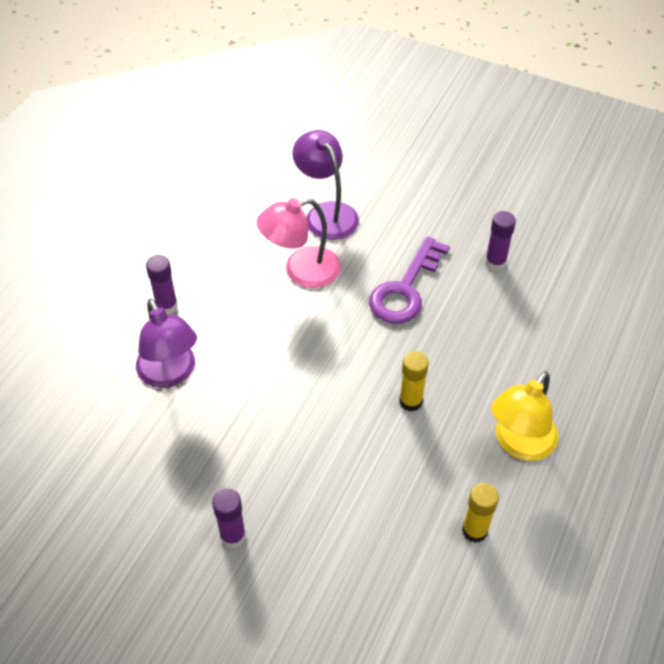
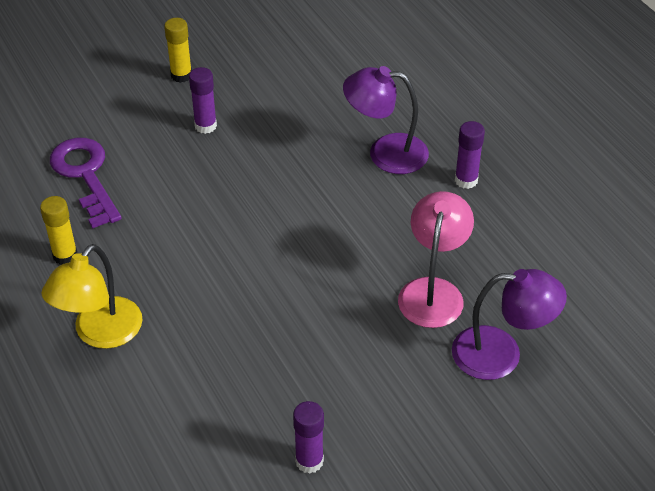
camera: 125 degrees right, 5 degrees down
(405, 289) = (341, 359): purple key -> purple key (85, 175)
(410, 401) = (213, 286): yellow glue stick -> yellow glue stick (181, 75)
(519, 444) = (100, 333): yellow lamp -> yellow lamp turned 135 degrees counterclockwise

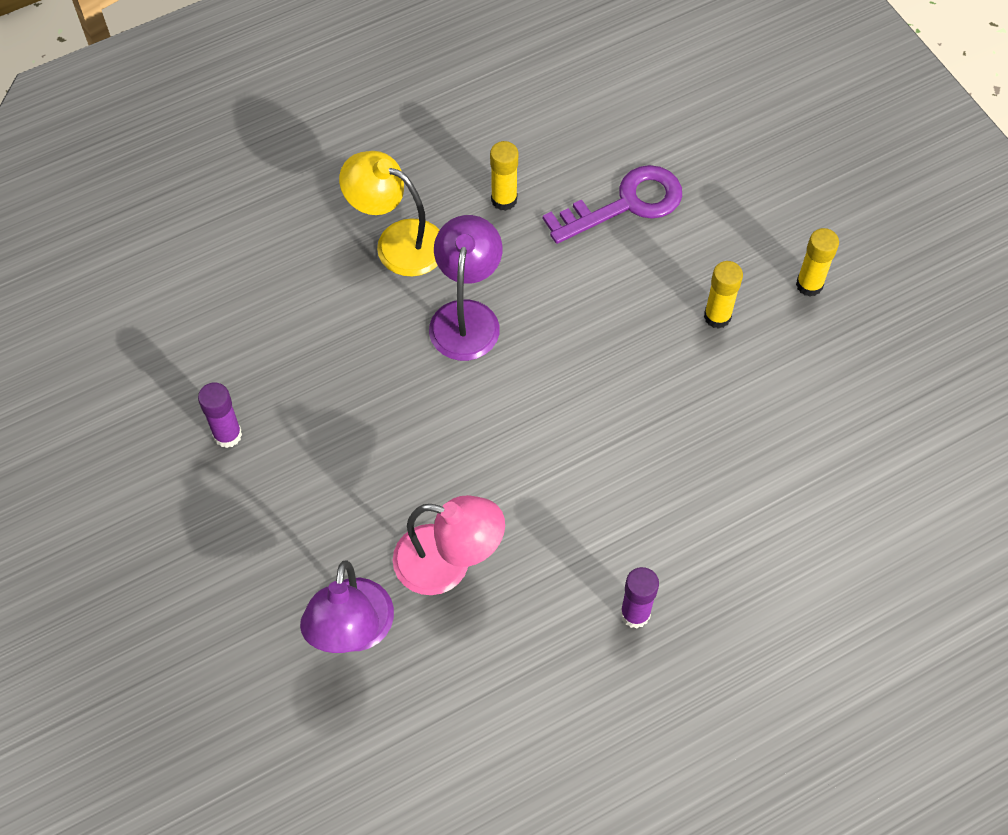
camera: 90 degrees right, 15 degrees up
(205, 126) = (717, 316): purple glue stick -> yellow glue stick
(385, 153) = (681, 519): purple lamp -> purple lamp (466, 316)

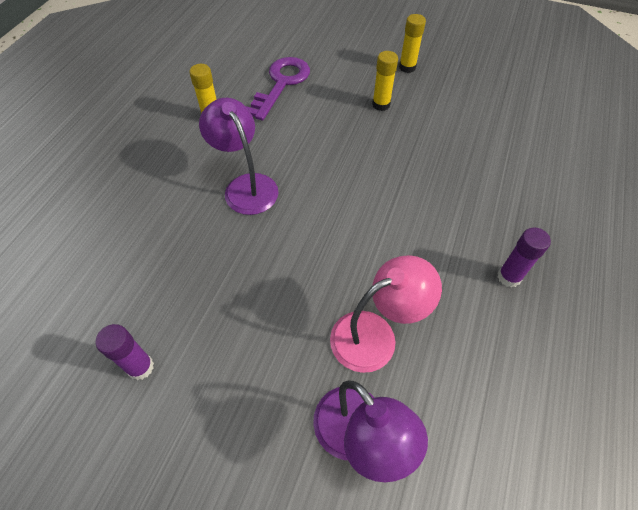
camera: 40 degrees left, 5 degrees down
(397, 242) = (165, 173): yellow lamp -> none

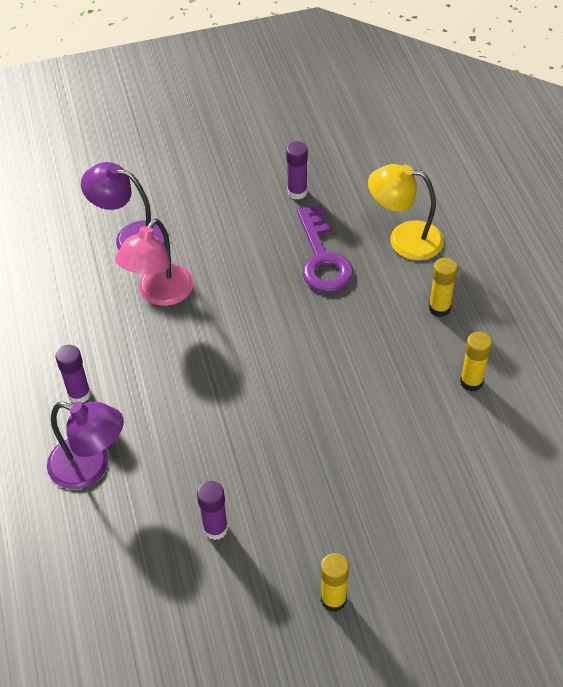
camera: 145 degrees right, 5 degrees down
(118, 243) = (404, 239): none -> yellow lamp
(246, 186) = (360, 337): purple lamp -> purple lamp (90, 467)
(281, 84) = (451, 470): purple key -> purple key (322, 258)
(381, 104) = (318, 514): yellow glue stick -> yellow glue stick (439, 308)
(452, 129) = (215, 528): none -> purple glue stick

